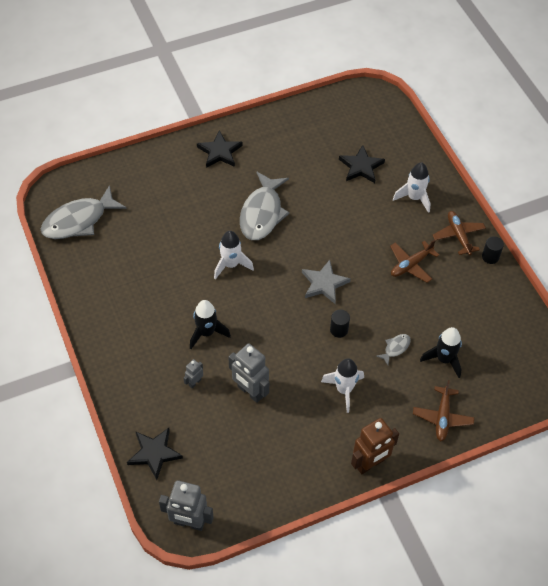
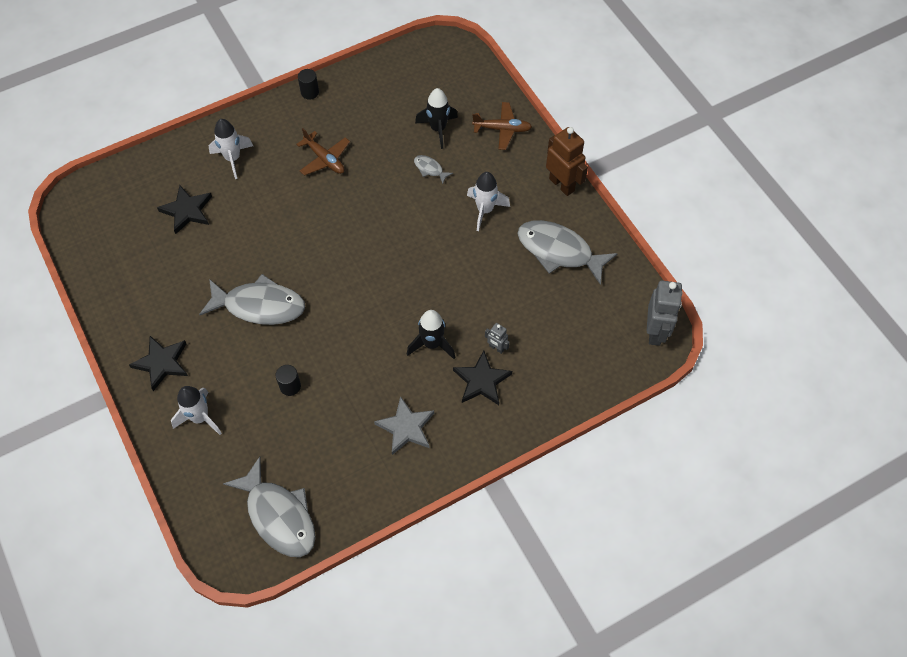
camera: 95 degrees left, 5 degrees up
(154, 453) = (587, 375): black star -> black star (481, 381)
(231, 265) = (337, 330): white rocket -> white rocket (200, 418)
(250, 392) = (500, 294): grey robot -> none
(290, 449) = (559, 251): none -> grey fish
(324, 283) = (355, 236): grey star -> grey star (406, 427)
(339, 330) = (413, 219): black cylinder -> black cylinder (290, 386)
(458, 235) = (283, 119): brown plane -> none

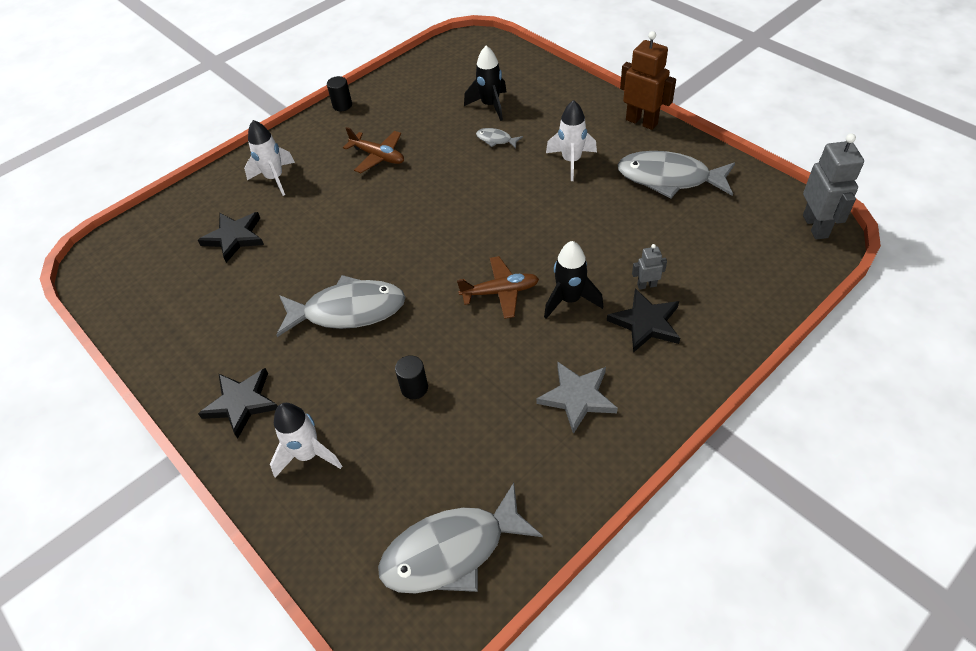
camera: 10 degrees left, 10 degrees down
(279, 515) = (452, 551): grey fish -> grey fish turned 120 degrees clockwise
(496, 348) = (646, 285): grey robot -> grey robot turned 150 degrees clockwise
(502, 129) = (557, 91): brown plane -> brown plane (500, 292)

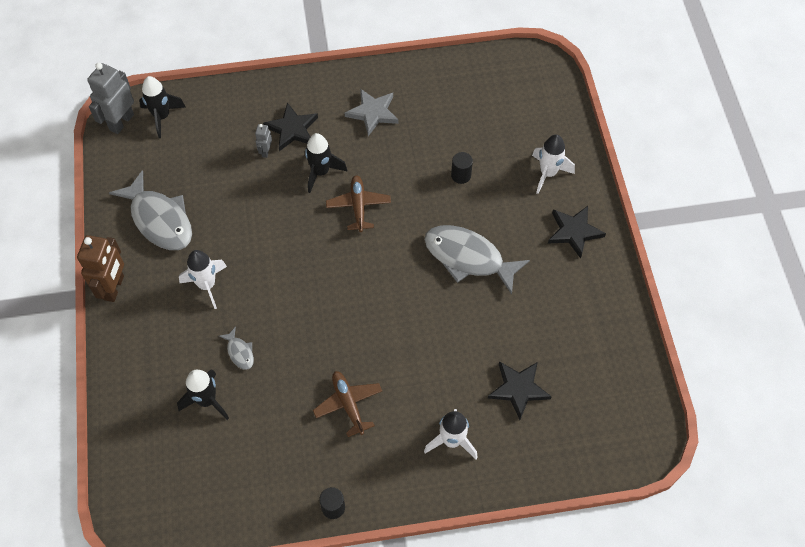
camera: 150 degrees left, 10 degrees up
(452, 551) = (499, 81): grey fish -> none
(500, 292) = (358, 206): brown plane -> brown plane turned 60 degrees clockwise
(642, 122) = (114, 288): brown robot -> brown robot turned 150 degrees counterclockwise
(646, 285) = (265, 151): grey robot -> grey robot turned 75 degrees clockwise
(787, 254) = (162, 117): none -> black rocket

